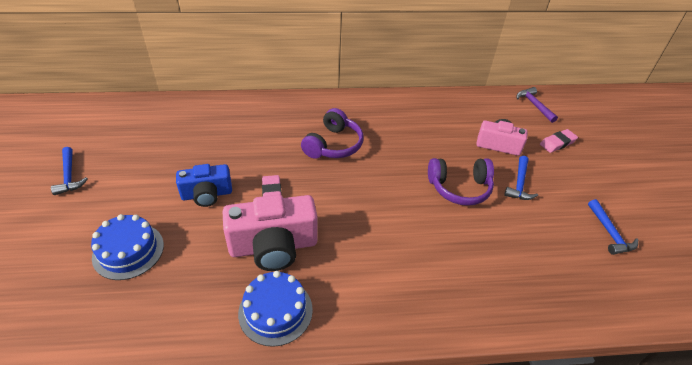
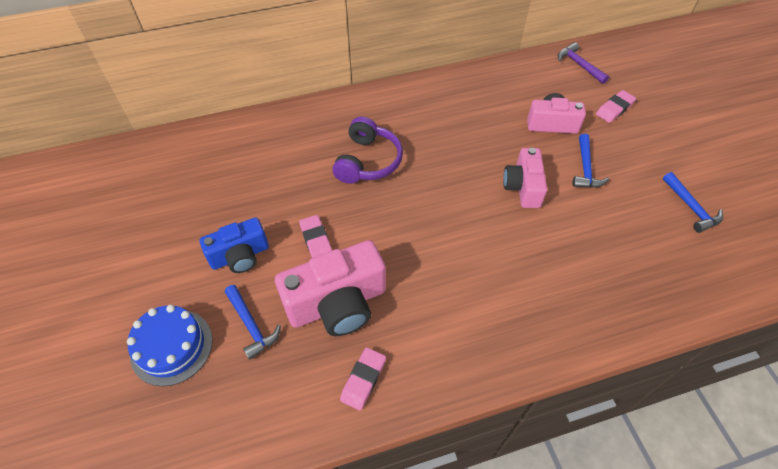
camera: 10 degrees left, 10 degrees up
(69, 176) = (64, 267): blue hammer -> blue hammer (251, 325)
(275, 311) = (363, 380): blue cake -> pink eraser
(459, 188) = (523, 187): purple headphones -> pink camera

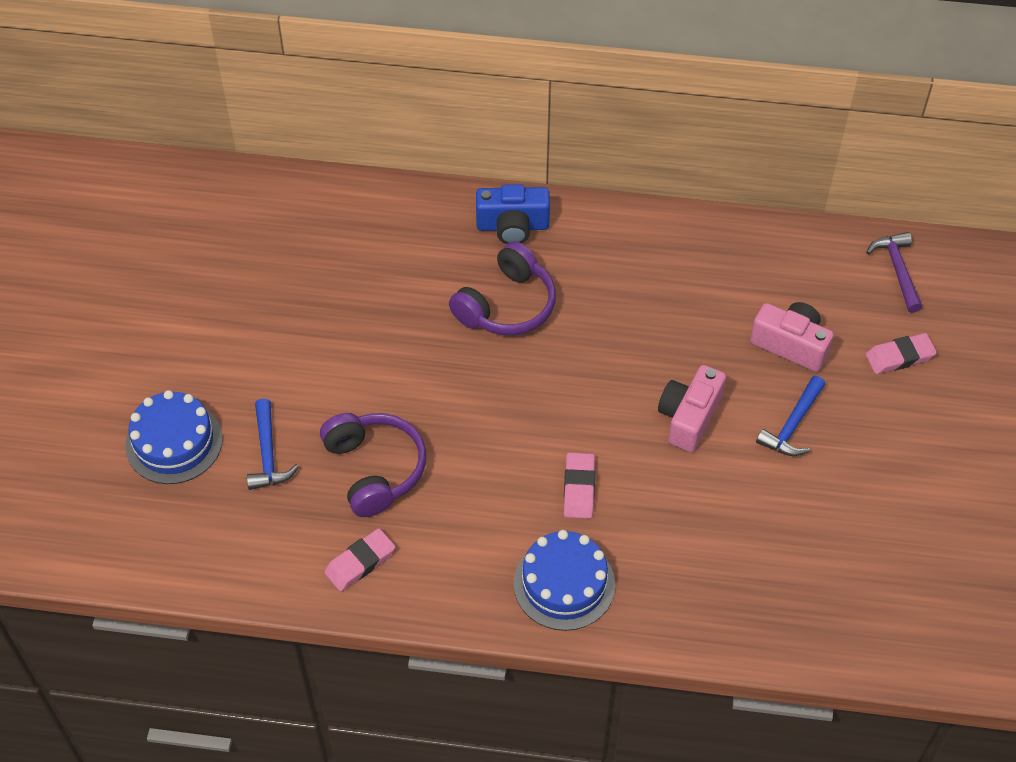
camera: 25 degrees right, 0 degrees up
(240, 256) = (292, 368): blue camera -> blue camera (512, 226)
(316, 241) = (389, 385): pink eraser -> pink eraser (579, 488)
(337, 304) = (375, 469): pink camera -> purple headphones
(516, 330) = (564, 584): none -> blue cake
(691, 208) = (900, 533): blue hammer -> none

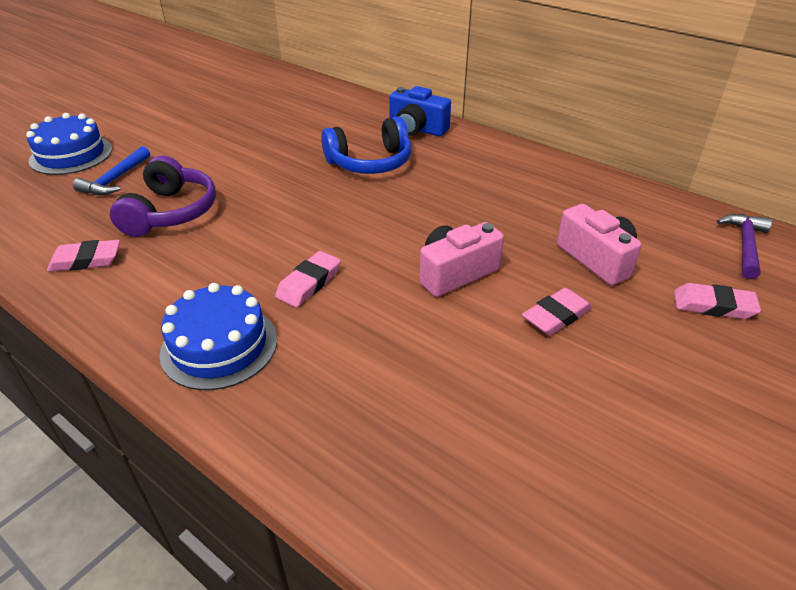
camera: 30 degrees right, 15 degrees down
(507, 305) = (370, 162): purple headphones -> blue headphones
(792, 425) = (556, 316): blue hammer -> pink eraser

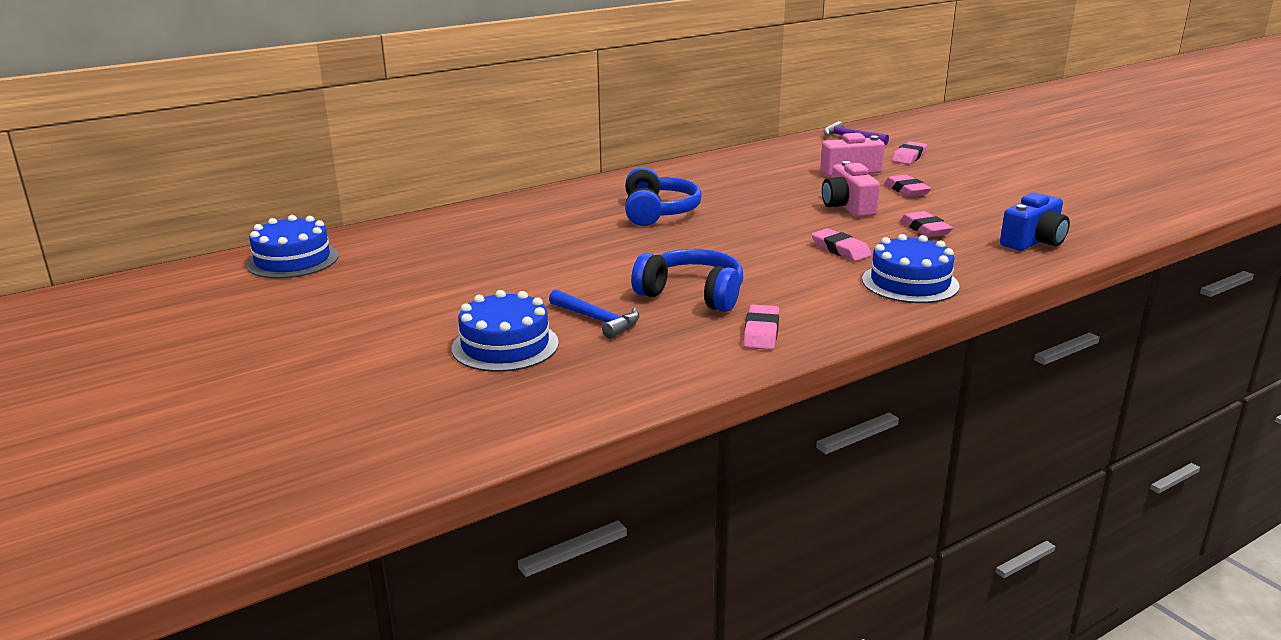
camera: 70 degrees left, 15 degrees down
(171, 212) = (692, 294): purple headphones -> blue headphones
(213, 62) = (293, 260): none -> blue cake
(408, 345) = (925, 229): none -> pink eraser
(417, 129) = (607, 189): blue camera -> blue camera (1033, 241)

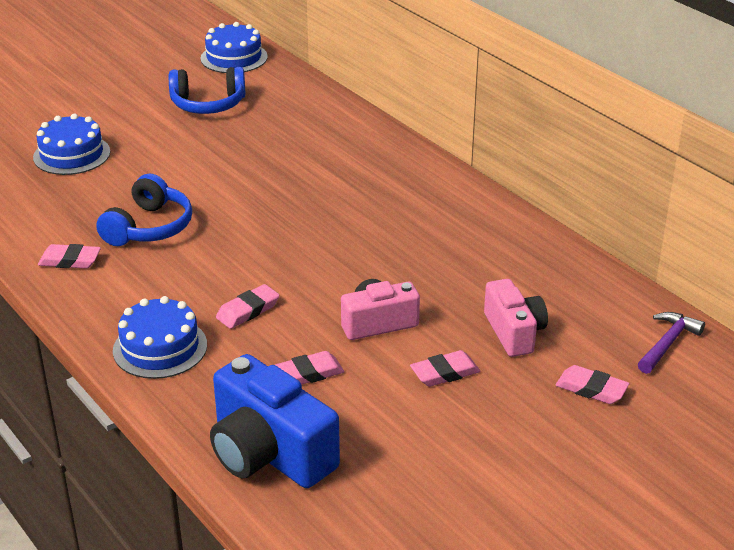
camera: 85 degrees right, 10 degrees up
(598, 320) = (107, 187): blue hammer -> none
(658, 212) = (350, 204): blue headphones -> blue headphones (208, 104)
(1033, 241) = (269, 453): blue camera -> blue camera, size x1.60

